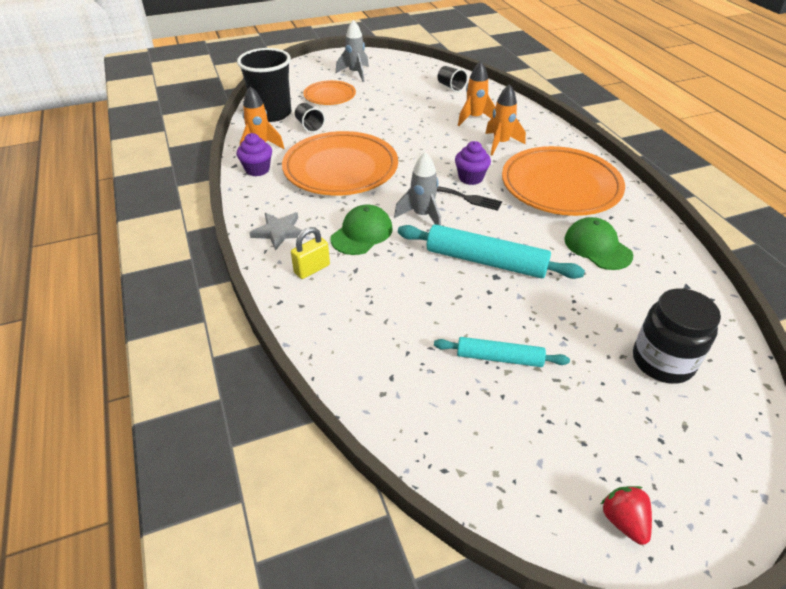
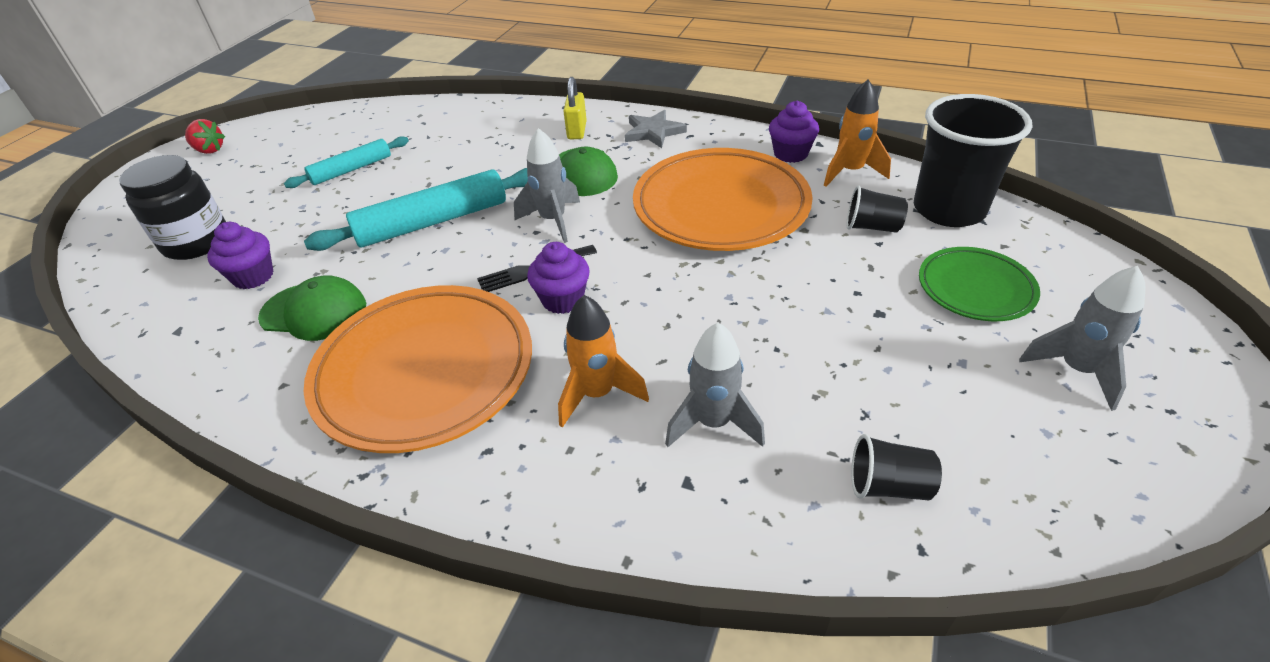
camera: 135 degrees right, 0 degrees up
(330, 96) = (975, 289): orange plate -> green plate
(474, 118) = (713, 423): orange rocket -> grey rocket
(626, 296) = (253, 276): none -> purple cupcake

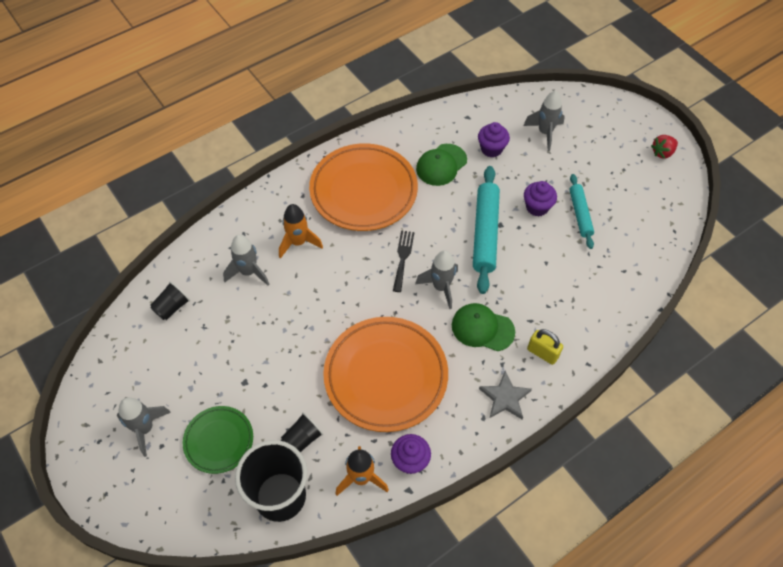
camera: 120 degrees right, 15 degrees up
(197, 242) = (545, 133): black jar -> grey rocket
(562, 300) = (368, 259): purple cupcake -> purple cupcake (537, 207)

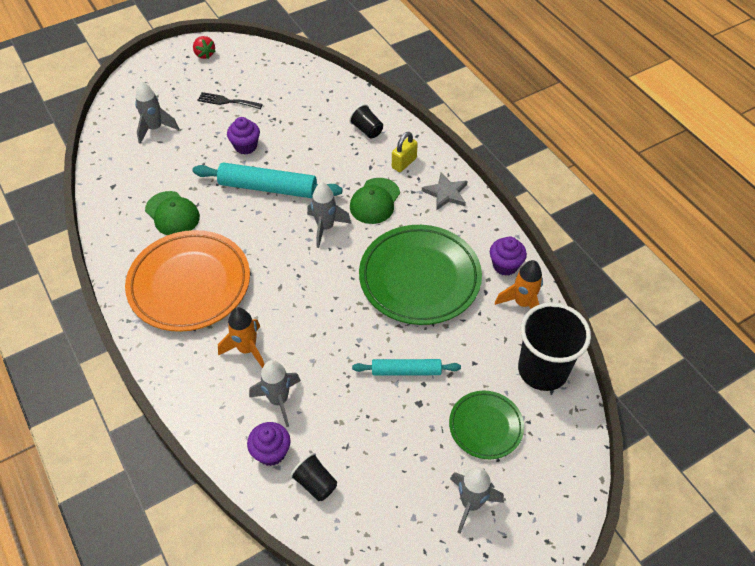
camera: 85 degrees left, 5 degrees down
(302, 439) = (484, 350): black cup -> black cup (367, 130)
(386, 376) = (419, 278): orange plate -> green plate
(403, 258) = (285, 255): black fork -> black fork (227, 101)
(491, 149) = (163, 171): purple cupcake -> purple cupcake (271, 452)
(580, 214) = (261, 118): turquoise rolling pin -> turquoise rolling pin (406, 371)

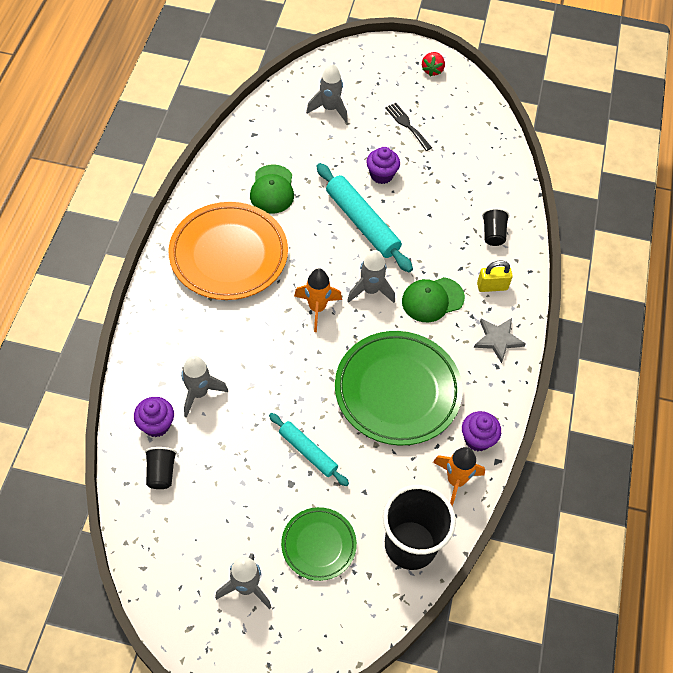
camera: 40 degrees right, 5 degrees up
(247, 349) = (217, 337): orange rocket -> orange rocket (317, 308)

